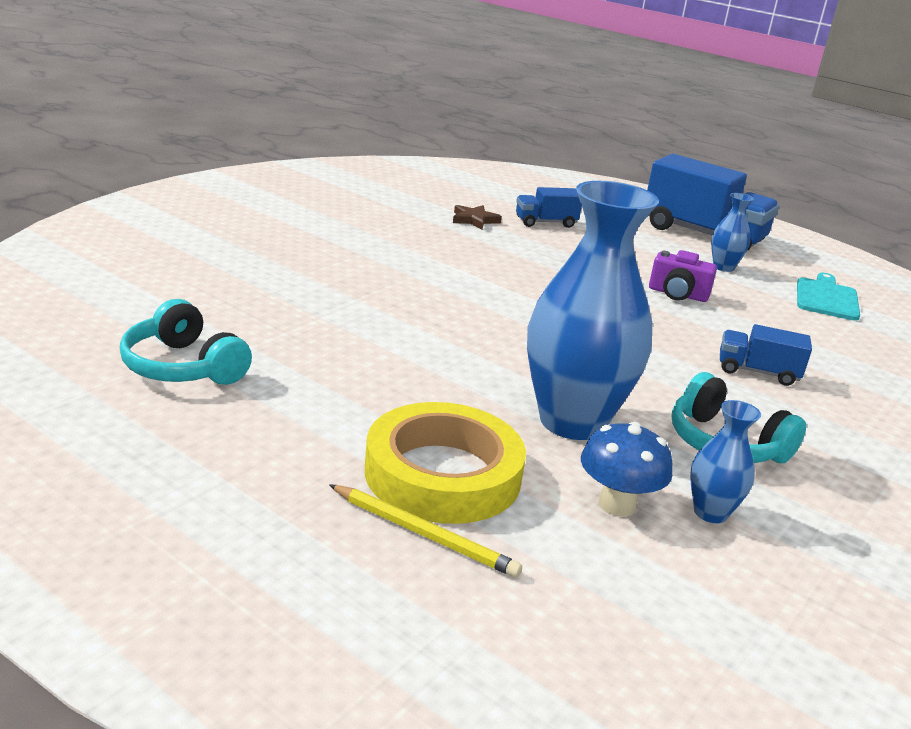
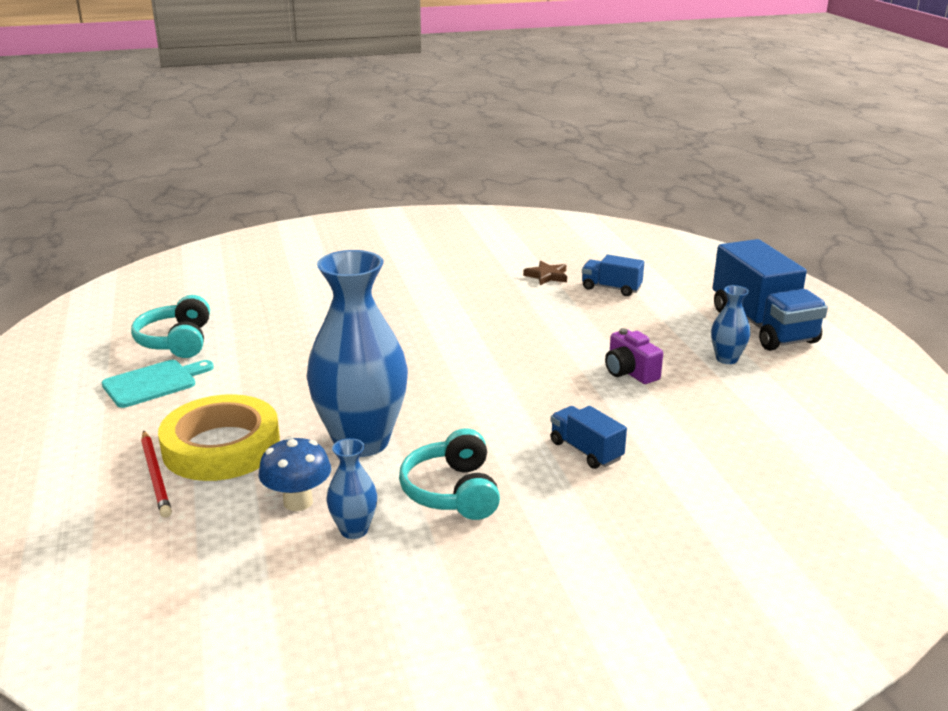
camera: 40 degrees right, 0 degrees up
(424, 534) = (156, 476): yellow pencil -> red pencil
(826, 298) = (793, 410): turquoise cutting board -> turquoise cutting board (153, 383)

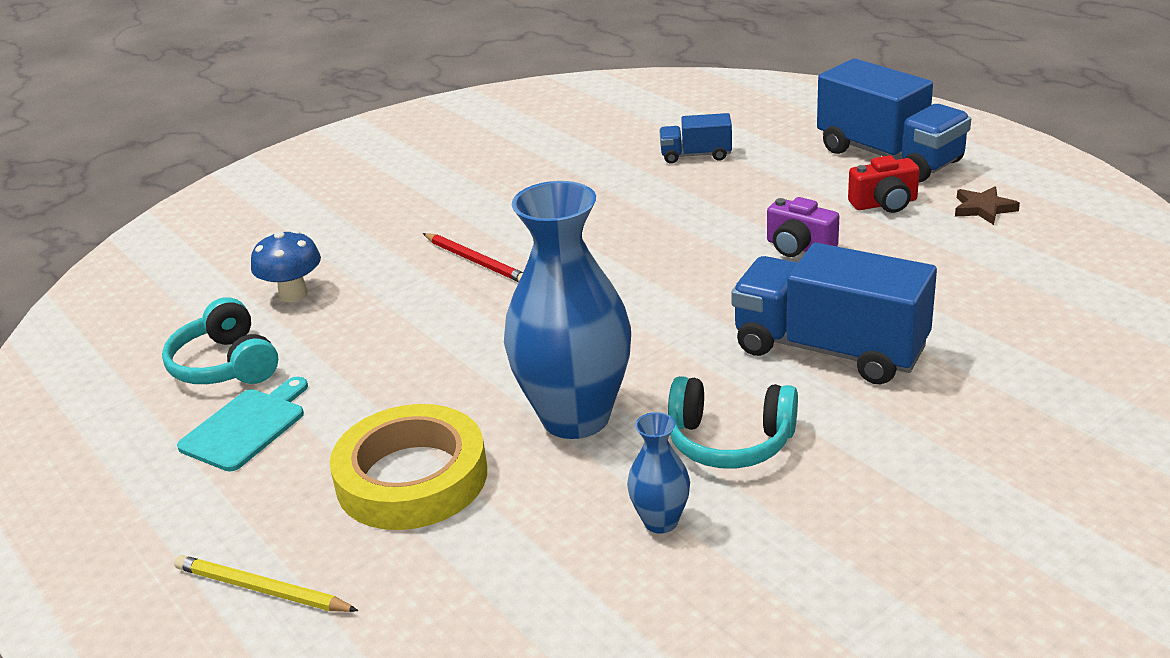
camera: 20 degrees left, 5 degrees up
(70, 486) = (262, 589): none -> yellow pencil
(156, 476) = (362, 540): red pencil -> red pencil (476, 261)
(298, 502) = (566, 512): blue mushroom -> blue mushroom (293, 294)
(453, 492) = (730, 441): turquoise headphones -> turquoise headphones turned 45 degrees counterclockwise
(547, 276) = (612, 159): brown star -> brown star (983, 208)
(586, 451) = (829, 349): blue truck -> blue truck, size x2.00
(726, 359) = (884, 204): blue vase -> red camera

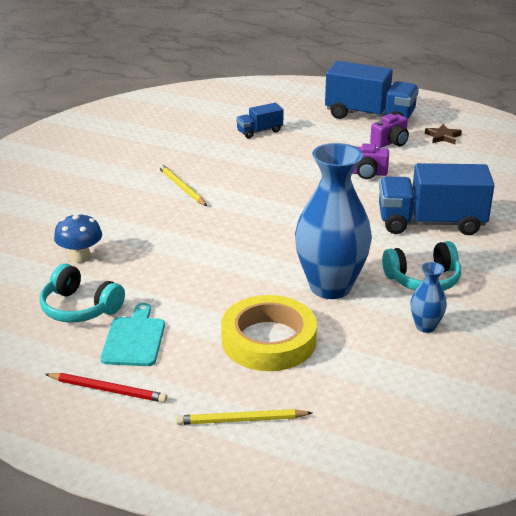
camera: 30 degrees left, 0 degrees up
(476, 261) = (184, 215): red pencil -> red pencil (108, 390)
(510, 220) = (181, 187): none -> yellow pencil
(884, 204) = (390, 142): red camera -> purple camera

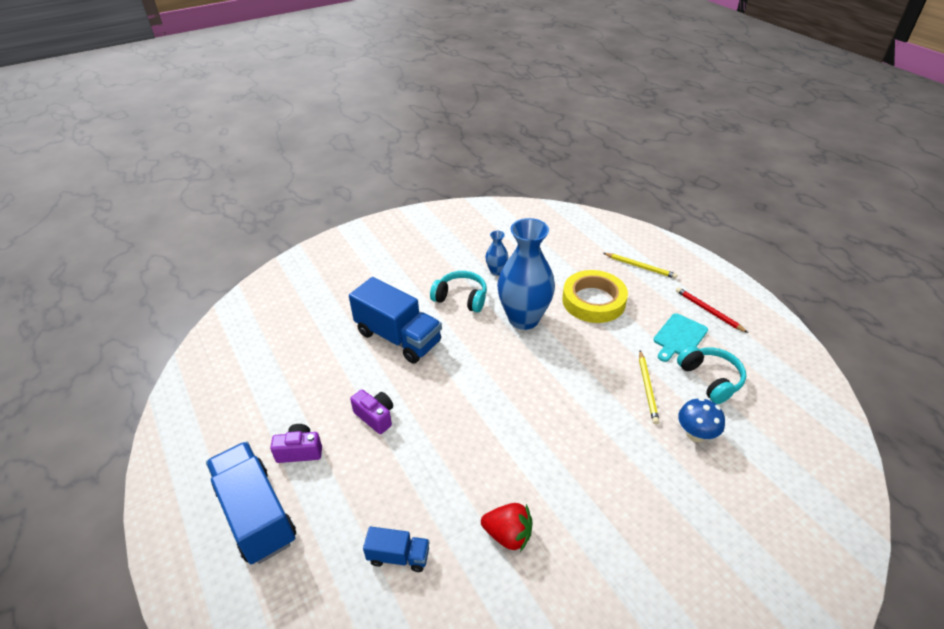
camera: 145 degrees left, 10 degrees up
(181, 187) = (557, 490): yellow pencil -> yellow pencil (647, 388)
(198, 159) = (508, 535): none -> red strawberry
(443, 136) = (246, 432): brown star -> none

